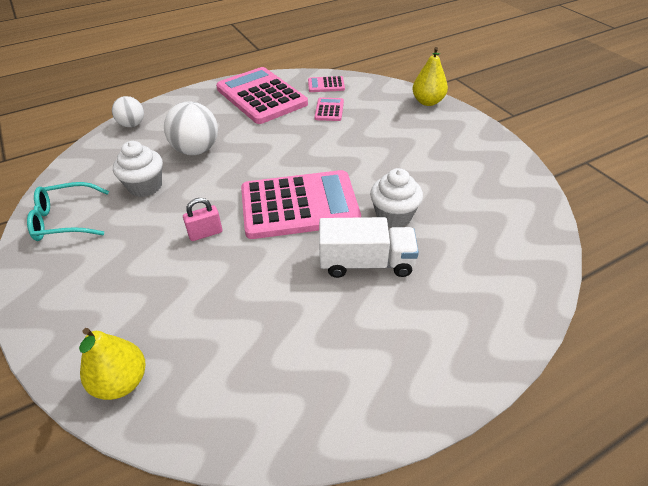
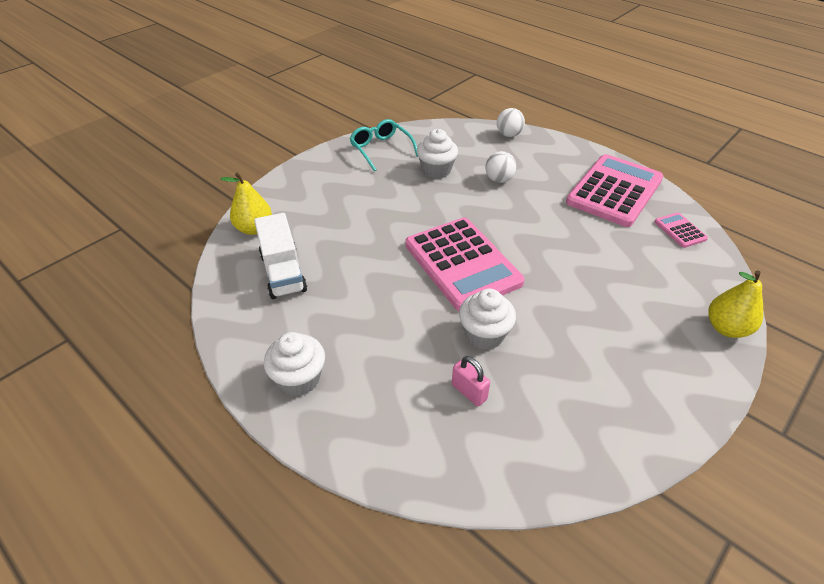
camera: 70 degrees right, 0 degrees up
(196, 150) = (499, 180): white ball -> white ball, size x0.63
(205, 233) = (400, 219): pink padlock -> pink padlock (469, 392)
(329, 110) = (631, 245): pink calculator -> none
(366, 263) = (409, 327): white truck -> white truck (283, 272)
(407, 369) = (299, 379): none -> white cupcake

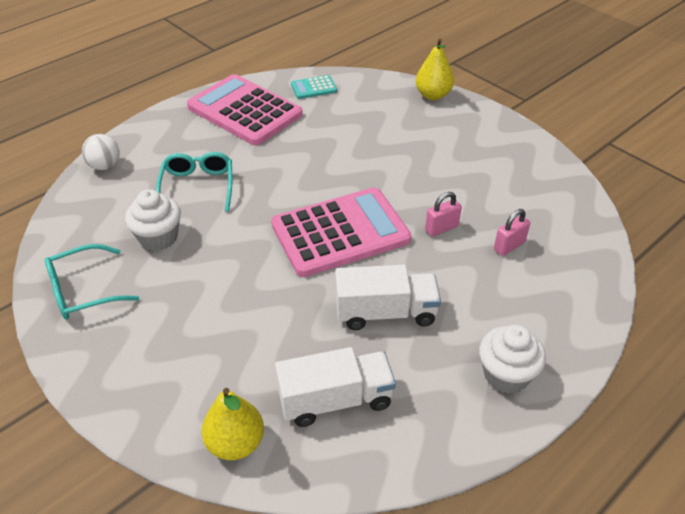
camera: 85 degrees left, 0 degrees up
(369, 296) = (385, 313): none -> white truck
(484, 335) = (441, 228): white cupcake -> pink padlock
(499, 180) = (198, 186): white ball -> turquoise glasses
(680, 230) = (313, 88): pink calculator -> turquoise calculator

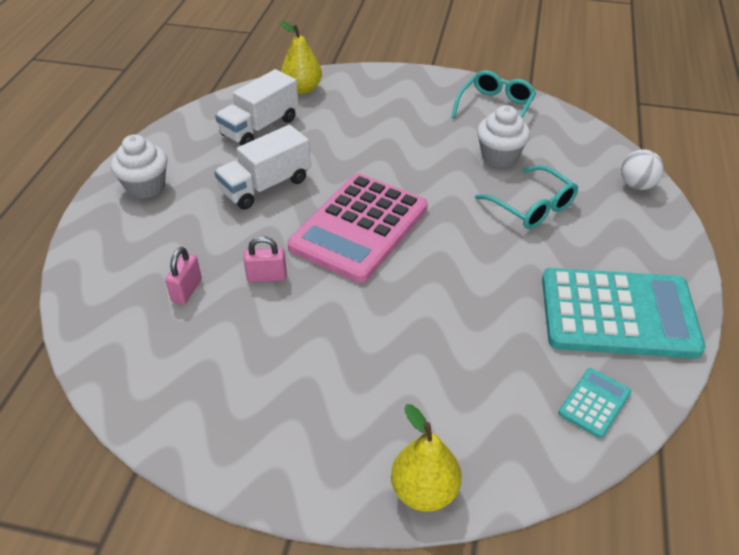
camera: 145 degrees right, 0 degrees up
(245, 111) = (618, 314): pink calculator -> turquoise calculator
(441, 228) = (267, 277): pink padlock -> pink padlock turned 60 degrees clockwise

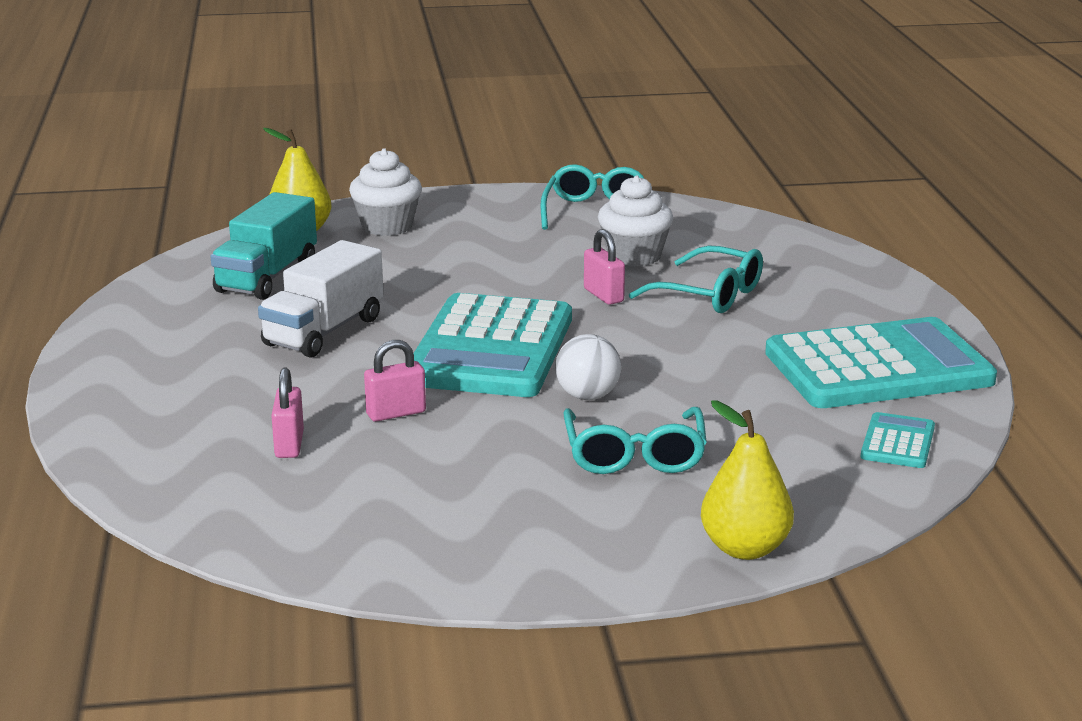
camera: 20 degrees left, 20 degrees down
(146, 187) = (138, 360): white cupcake -> white cupcake (387, 226)
(260, 127) = (267, 277): white truck -> turquoise truck
(359, 227) = (491, 349): pink calculator -> turquoise calculator
(398, 363) = (634, 455): none -> turquoise glasses
(459, 191) = (603, 295): none -> pink padlock
(636, 185) = (829, 256): white ball -> white ball (587, 396)

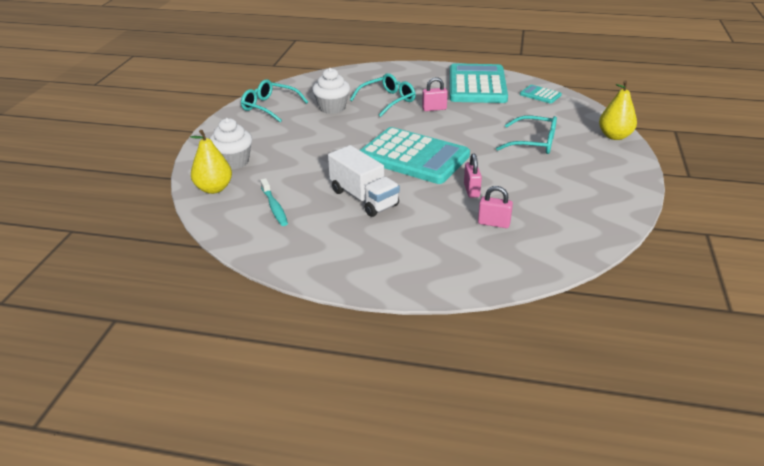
camera: 70 degrees left, 10 degrees up
(267, 277) = (274, 207): turquoise truck -> turquoise toothbrush
(587, 396) = (475, 143): white ball -> none
(603, 295) = (371, 122): pink padlock -> pink padlock (434, 109)

